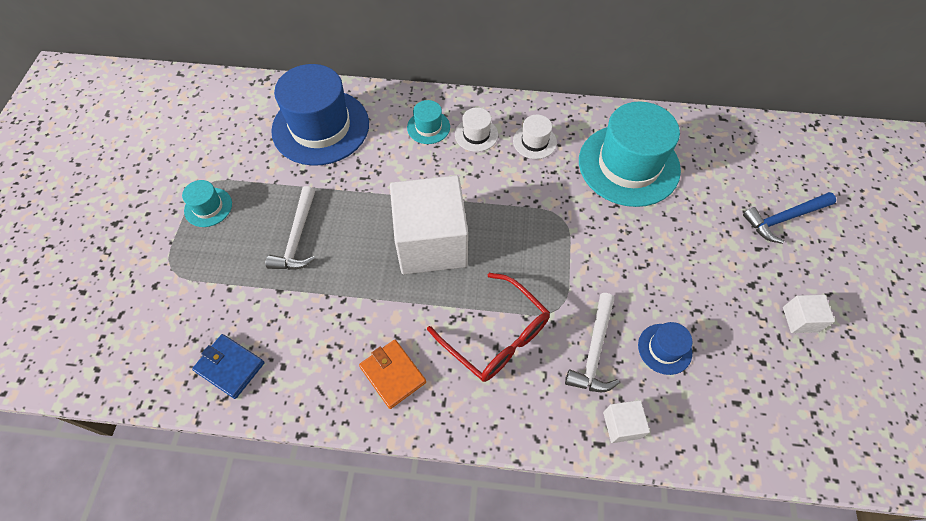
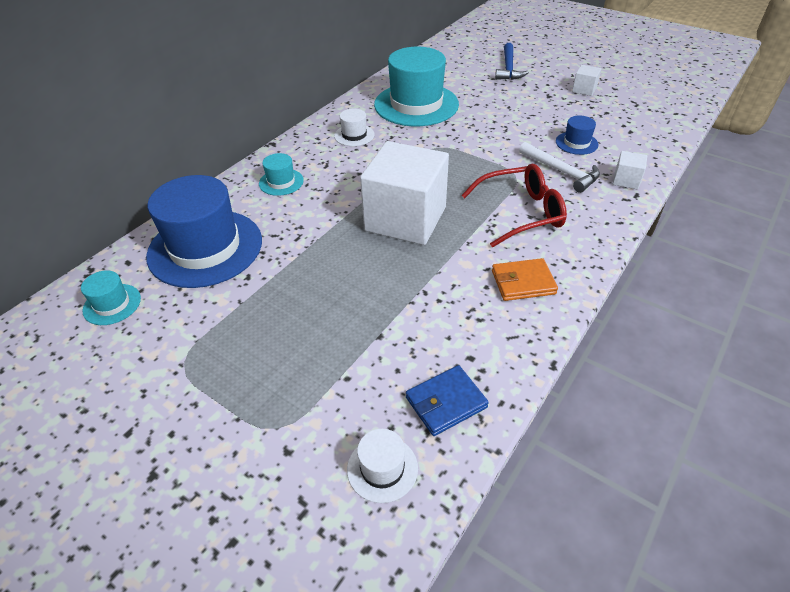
camera: 60 degrees left, 15 degrees down
(208, 207) = (219, 368): turquoise hat -> turquoise hat (112, 304)
(297, 238) = (326, 304): white hammer -> none
(476, 134) = (317, 160): white hat -> white hat (382, 468)

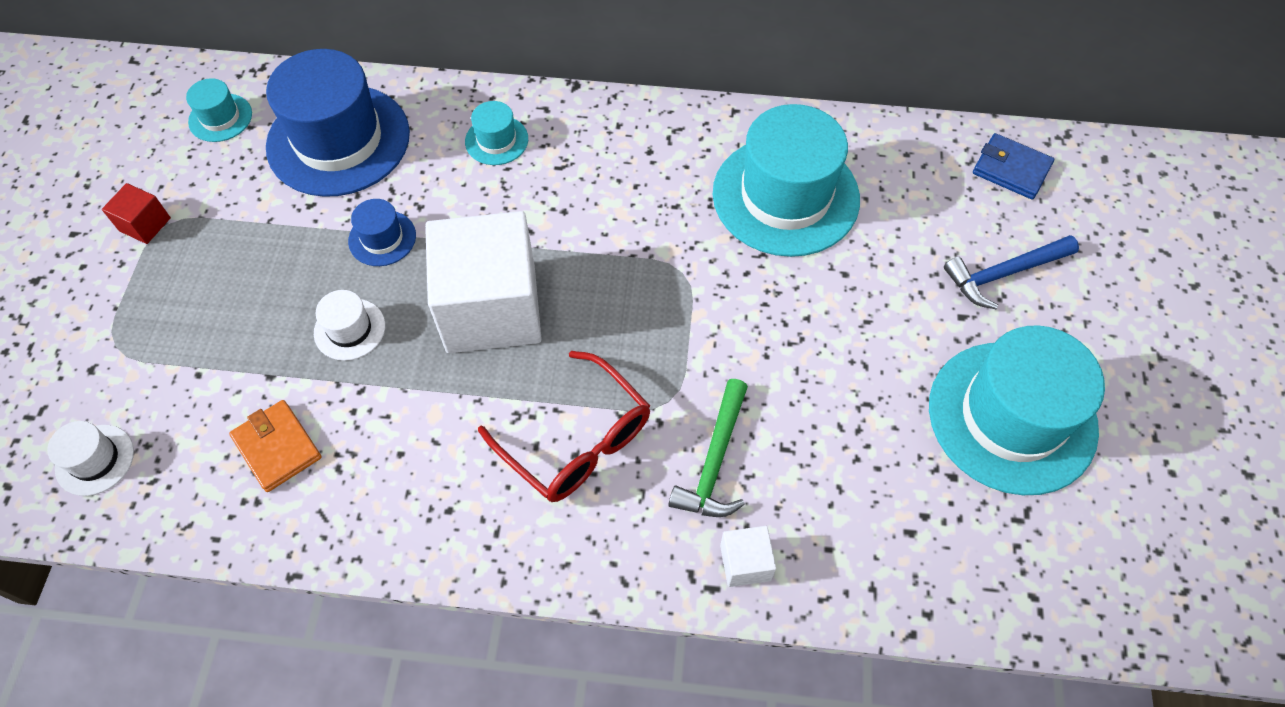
camera: 60 degrees right, 15 degrees up
(170, 377) = (145, 224): none -> red cube
(354, 135) = (651, 161): white hat -> white hat (349, 329)
(446, 402) = (196, 483): blue wallet -> blue wallet (1011, 169)
(523, 282) = (426, 493): orange wallet -> orange wallet (277, 447)
(561, 172) = (714, 461): white hammer -> green hammer
(576, 143) = (815, 458): blue hat -> blue hat (382, 238)
(584, 90) = (1012, 417): white cube -> turquoise hat

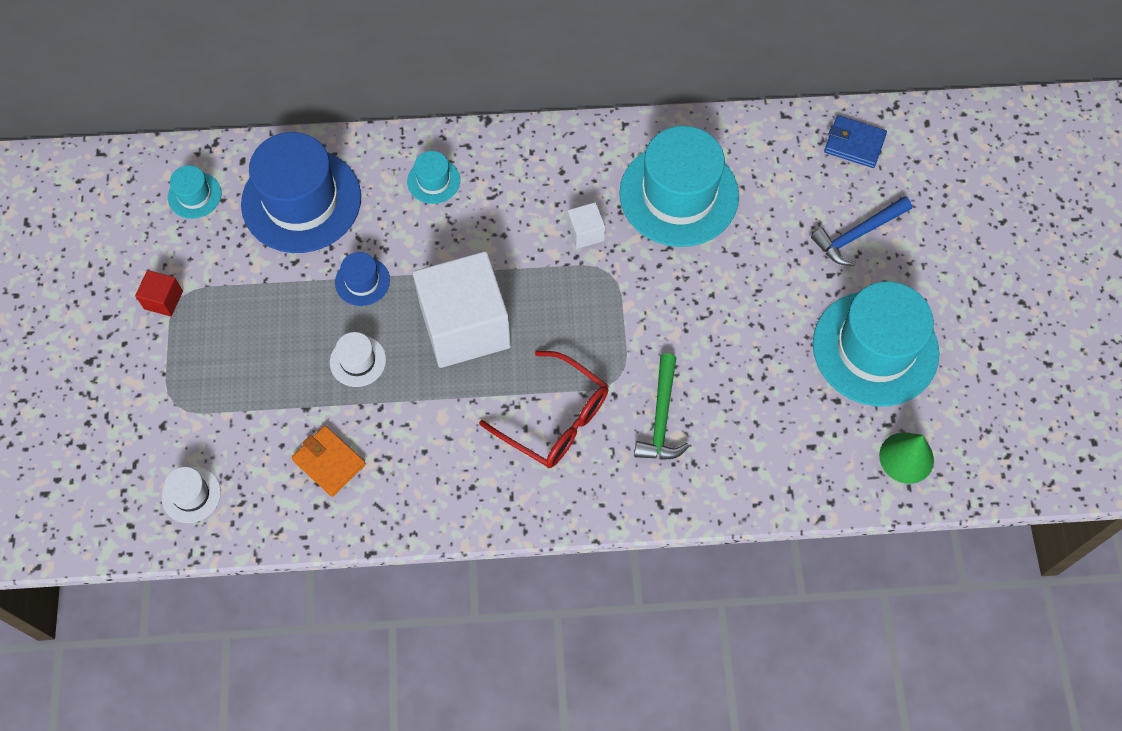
camera: 10 degrees left, 5 degrees up
(745, 562) = (696, 488): white cube -> white cube (585, 232)
(1040, 569) = (906, 457): none -> green cone

